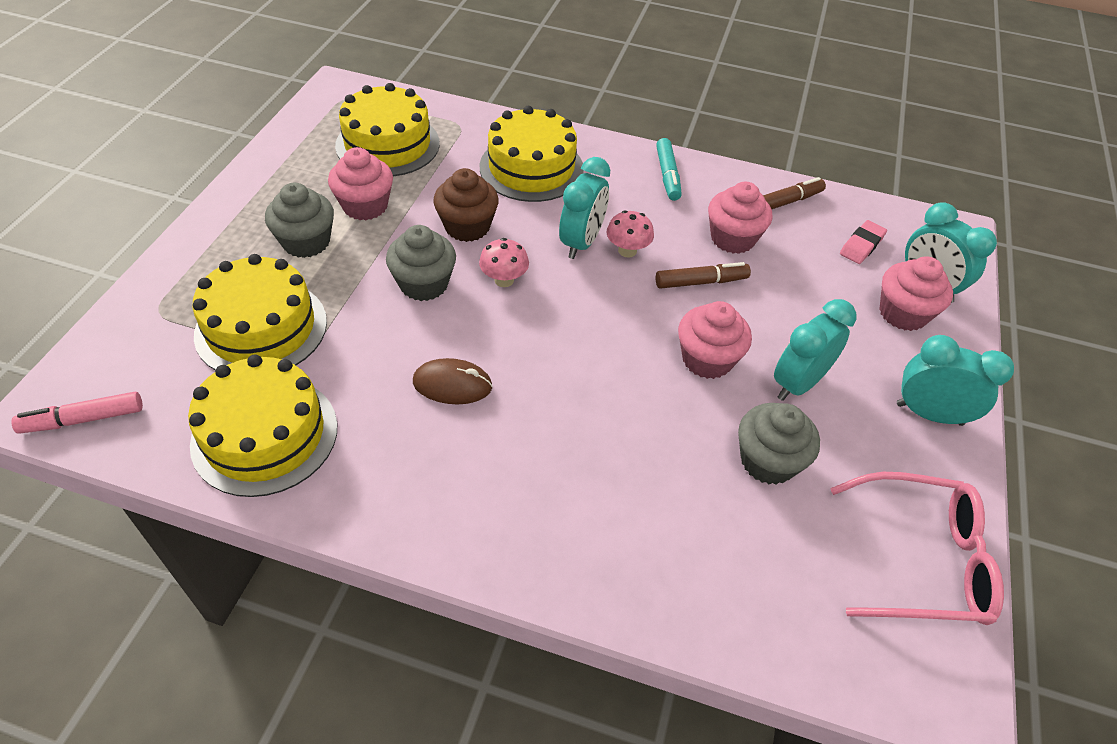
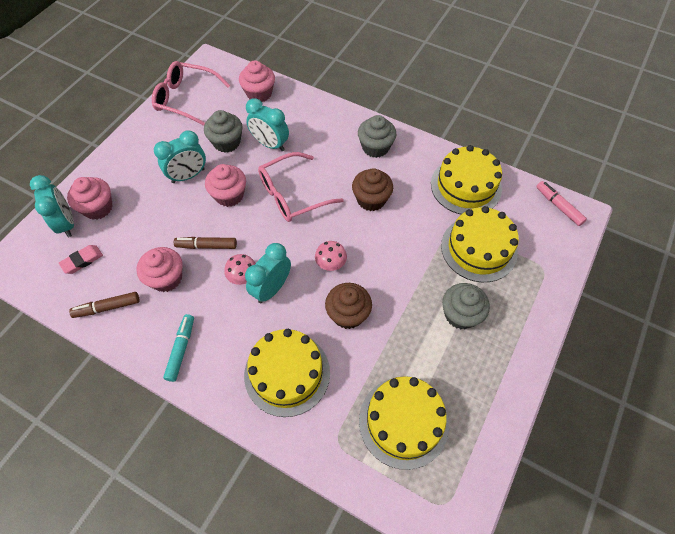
camera: 165 degrees left, 10 degrees up
(83, 419) = (558, 206): pink marker -> pink marker turned 120 degrees counterclockwise
(365, 206) = (421, 346): pink cupcake -> pink cupcake (259, 93)
(424, 284) = (382, 268): grey cupcake -> grey cupcake (375, 147)
(452, 384) = (371, 199): brown mouse -> brown cupcake
(598, 374) = (292, 195): none -> pink glasses
(929, 414) = (132, 152): turquoise clock -> turquoise clock (270, 144)

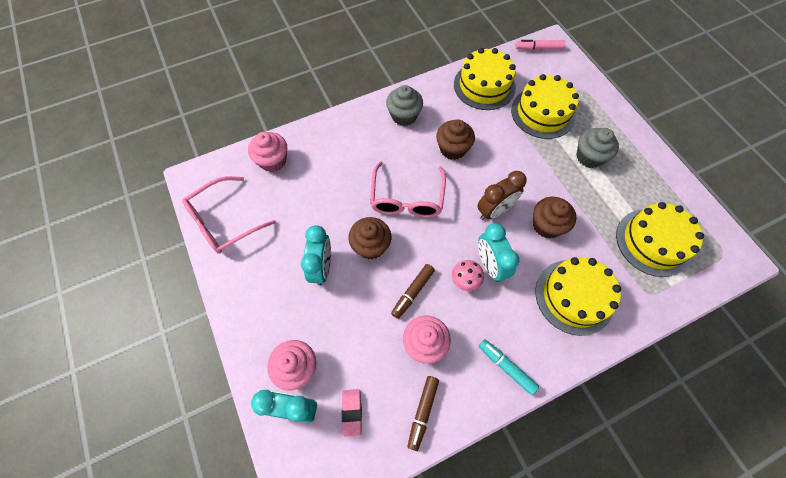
camera: 55 degrees left, 5 degrees up
(227, 142) = (308, 216): grey cupcake -> none
(229, 195) = (371, 246): pink cupcake -> brown cupcake
(270, 144) = (339, 185): turquoise clock -> none
(331, 264) = (494, 210): pink mushroom -> brown clock

